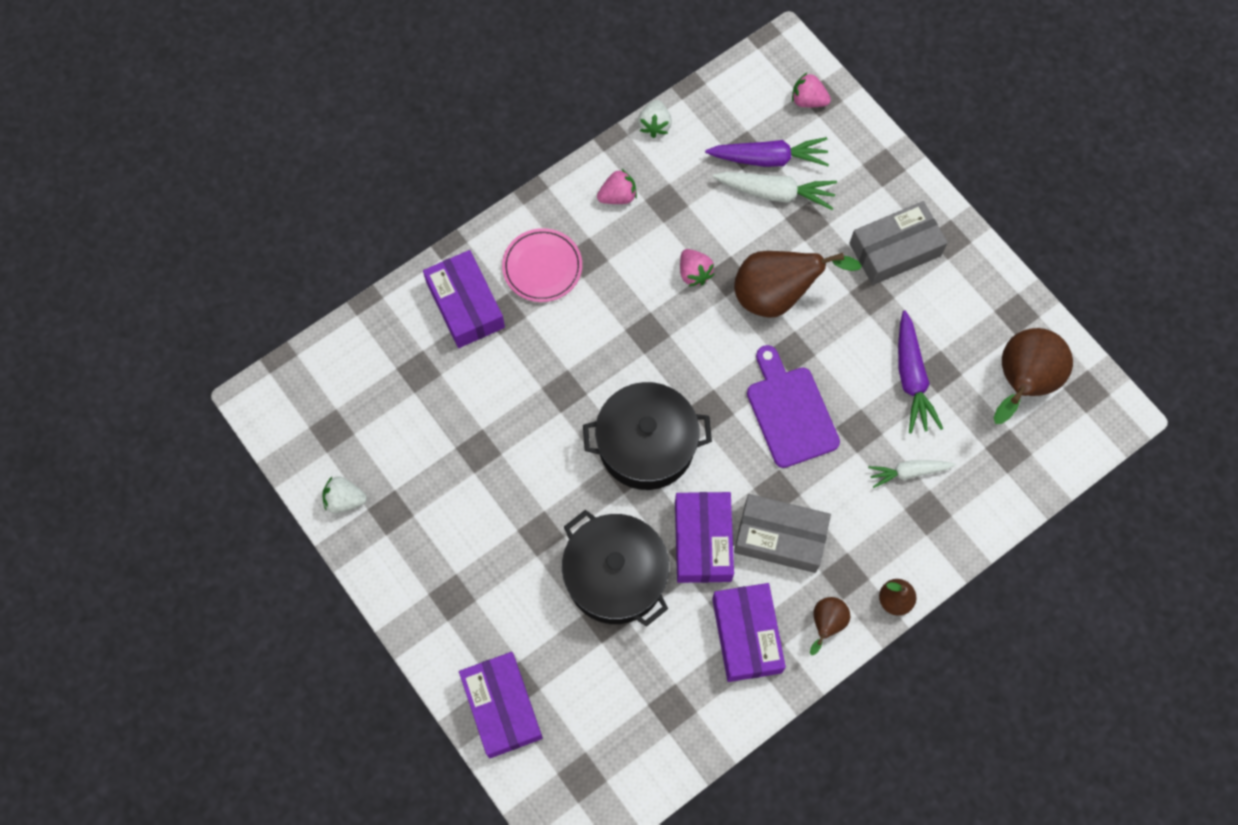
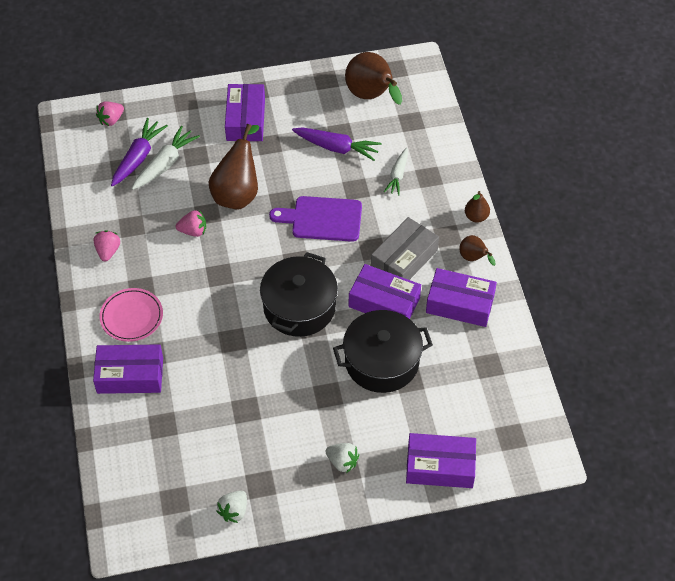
camera: 65 degrees left, 15 degrees down
(654, 125) = (69, 209): white strawberry -> white strawberry (342, 462)
(895, 250) = (245, 120): grey box -> purple box

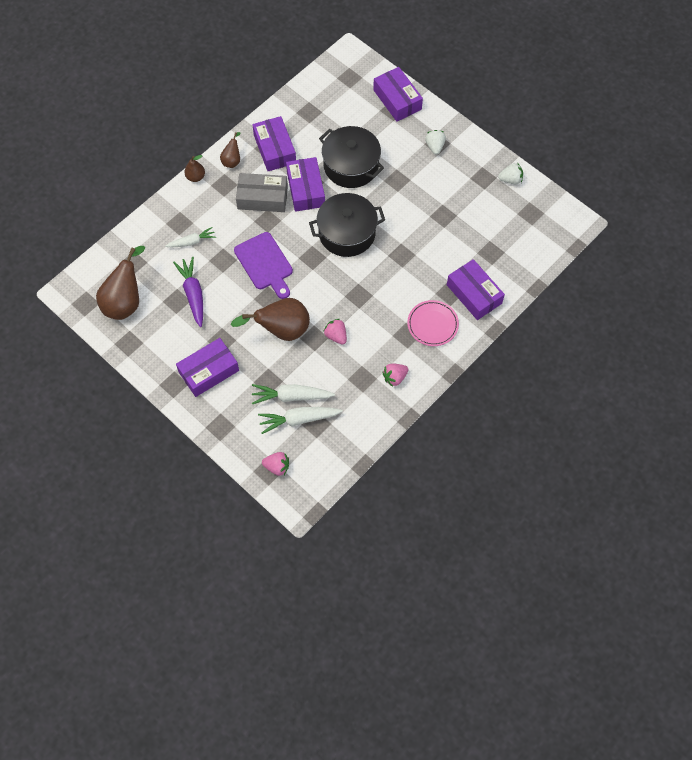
camera: 125 degrees left, 10 degrees up
(138, 157) = (298, 420): purple carrot -> white carrot

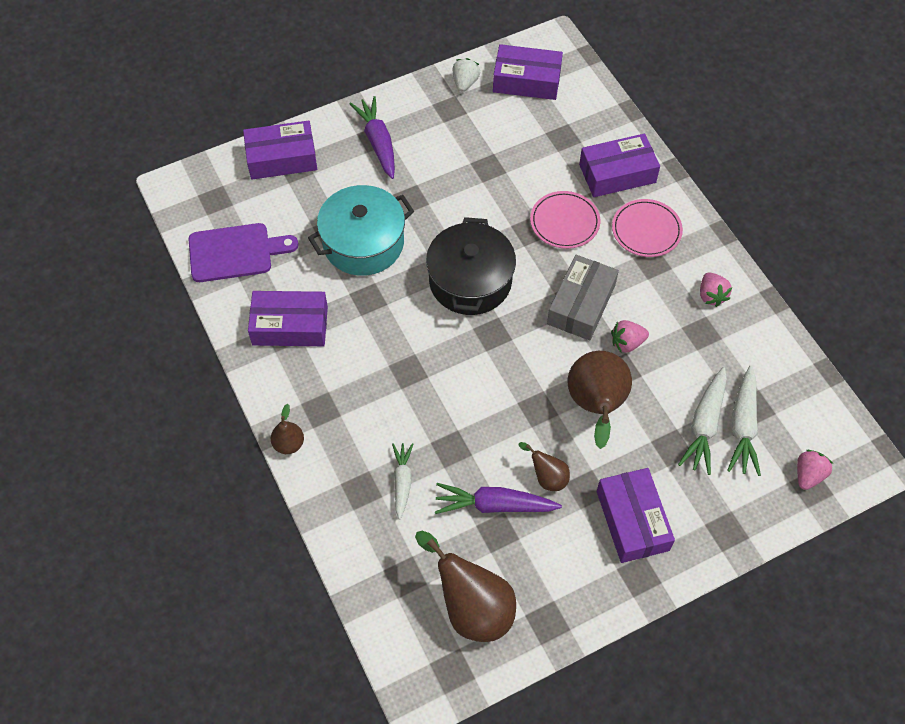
camera: 70 degrees left, 5 degrees down
(232, 160) = (283, 386): brown pear -> brown pear (547, 477)
(262, 198) = (366, 366): grey box -> grey box (581, 304)
(265, 263) = (479, 395): purple cutting board -> purple cutting board (235, 252)
(306, 189) = (377, 308): purple box -> purple box (526, 81)
(351, 166) = (363, 243): black pot -> turquoise pot
(417, 273) = (564, 222): none -> pink plate
(434, 146) = (378, 142): white strawberry -> purple carrot

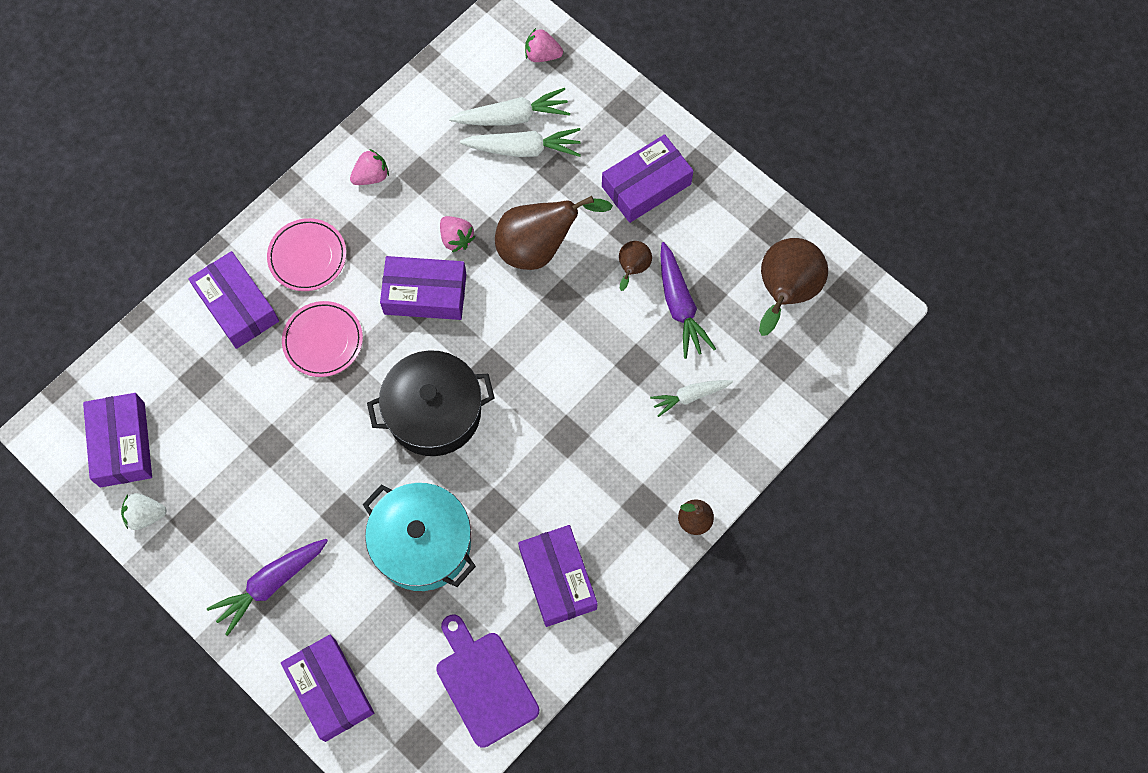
camera: 110 degrees left, 10 degrees up
(581, 304) = (425, 294): grey box -> purple box

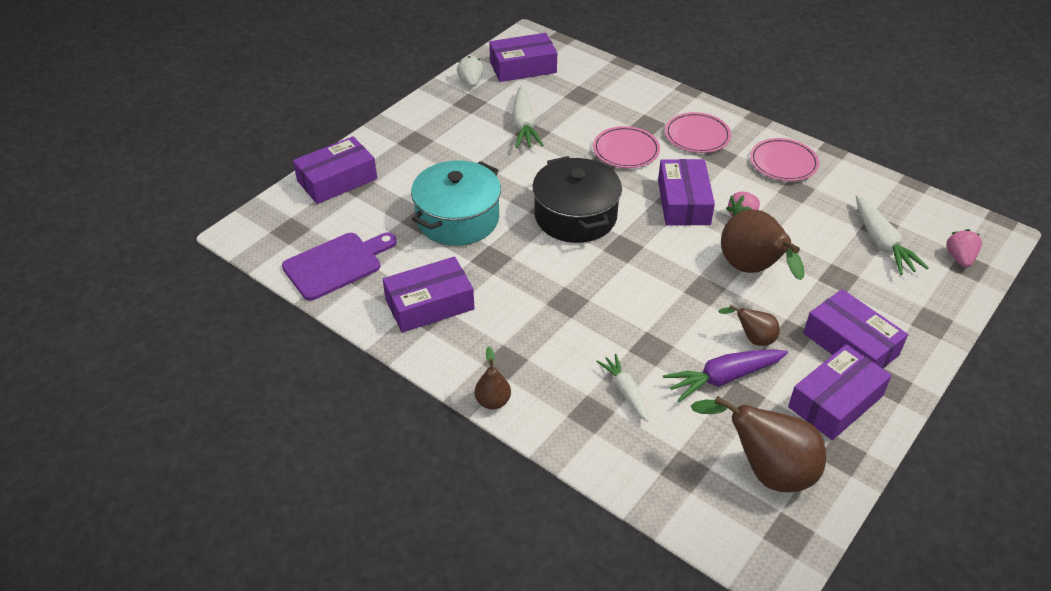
camera: 85 degrees right, 25 degrees down
(237, 305) = (644, 106): purple box -> purple box (835, 401)
(270, 584) = (421, 143): purple carrot -> none
(371, 176) = (783, 163): pink strawberry -> pink plate
(524, 149) = (851, 253): white carrot -> white carrot (524, 125)

